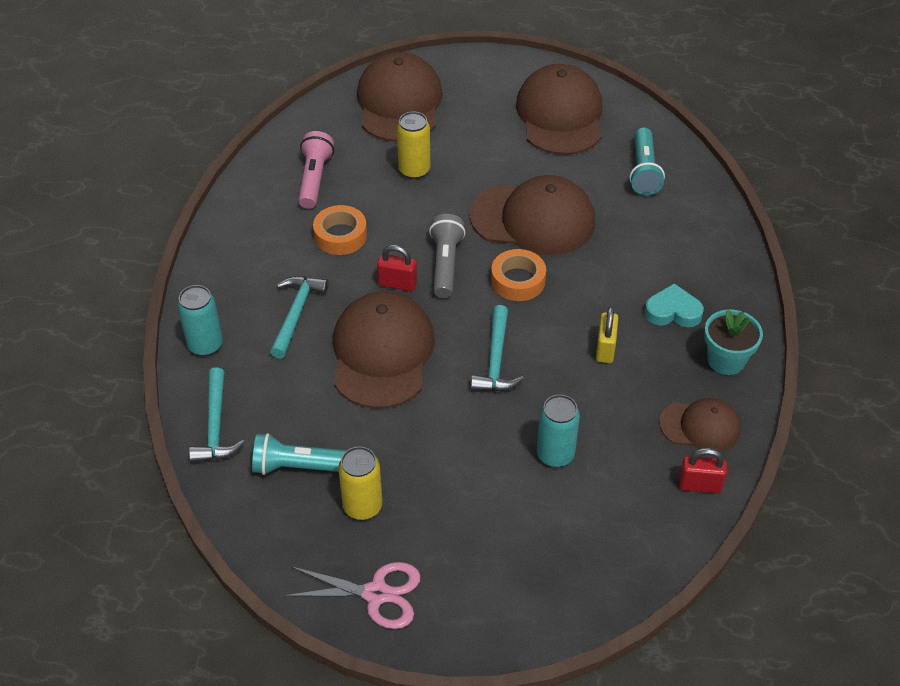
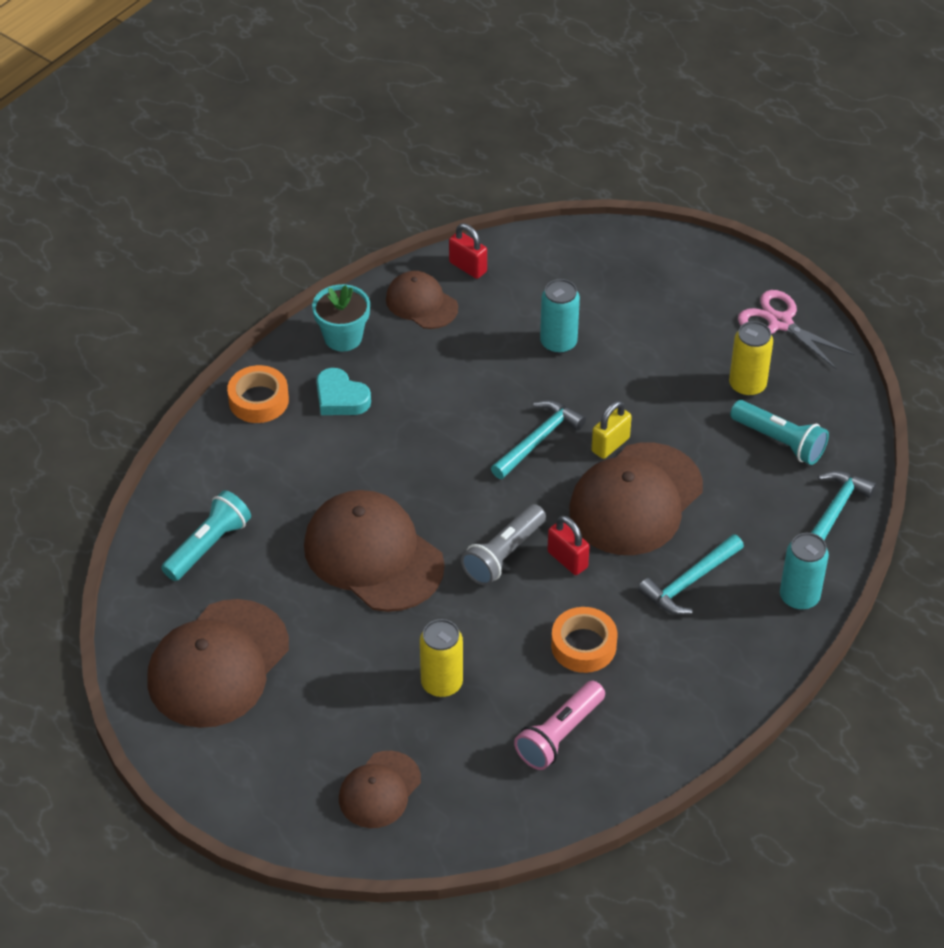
camera: 145 degrees left, 0 degrees up
(399, 103) = (379, 790): brown cap -> brown cap, size x0.56
(518, 280) = (450, 500): orange tape -> orange tape (258, 400)
(605, 349) = (433, 399): yellow padlock -> yellow padlock (610, 445)

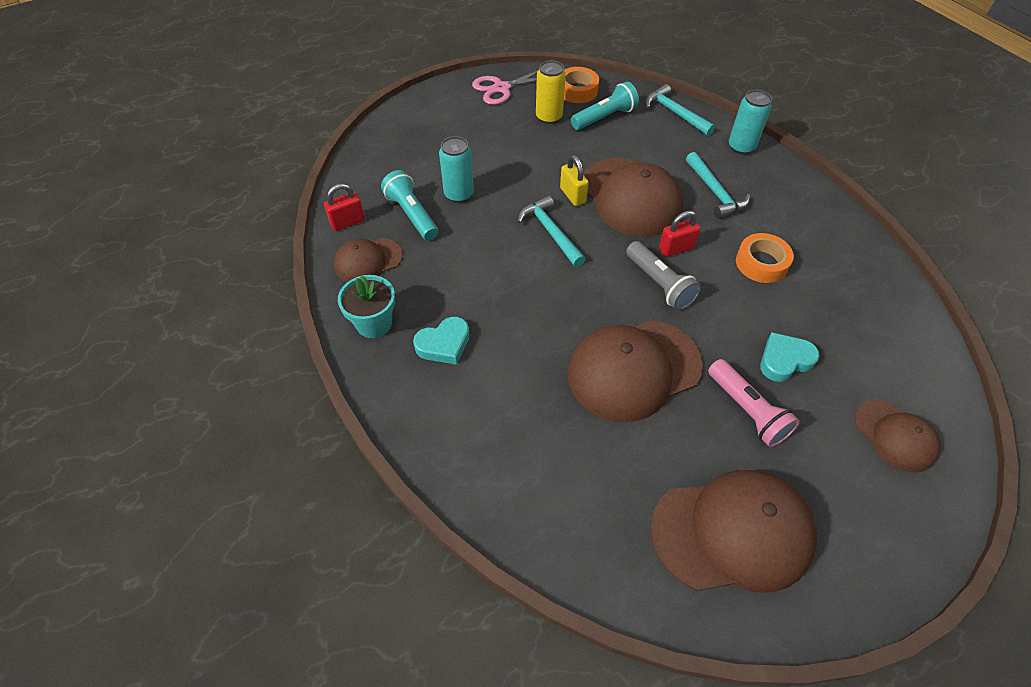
camera: 70 degrees left, 5 degrees up
(208, 546) = (580, 501): turquoise flashlight -> turquoise flashlight (412, 214)
(218, 664) = (732, 532): brown cap -> brown cap turned 60 degrees counterclockwise
(258, 400) = (414, 408): orange tape -> orange tape (577, 90)
(442, 683) = (784, 360): yellow can -> turquoise heart
(559, 735) = (846, 301): pink flashlight -> pink flashlight (747, 411)

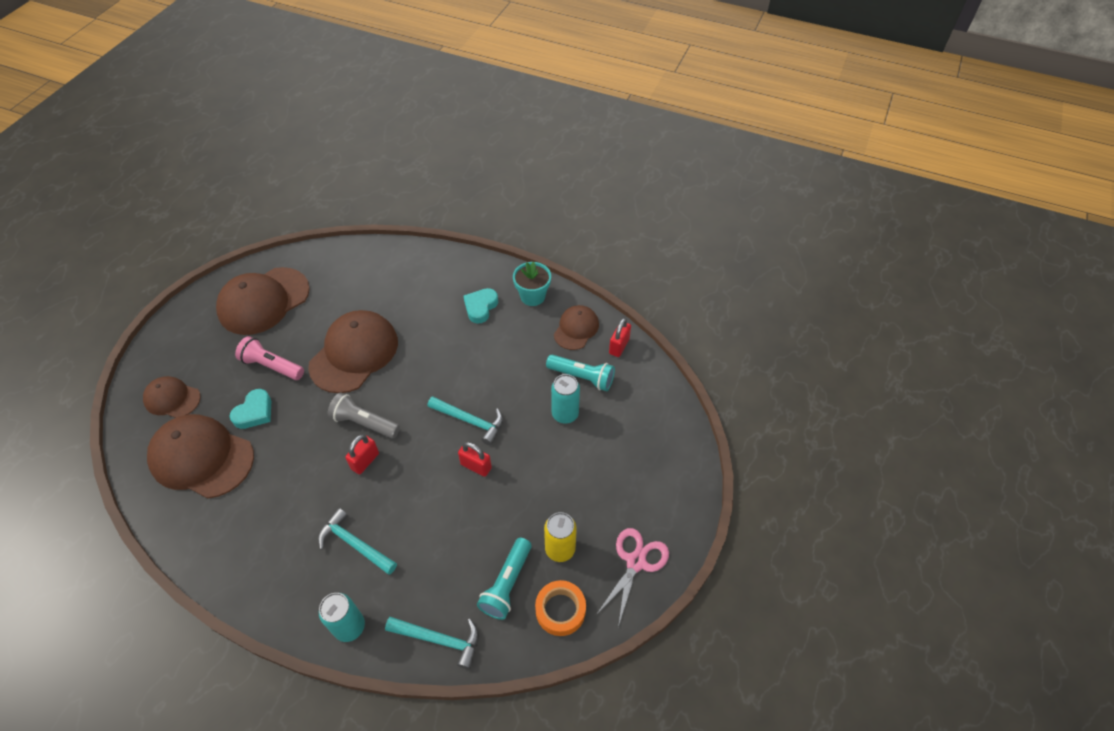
camera: 145 degrees right, 0 degrees up
(573, 195) = (476, 466): yellow padlock -> red padlock
(630, 197) = (427, 493): brown cap -> brown cap (201, 458)
(761, 263) = (291, 486): orange tape -> none

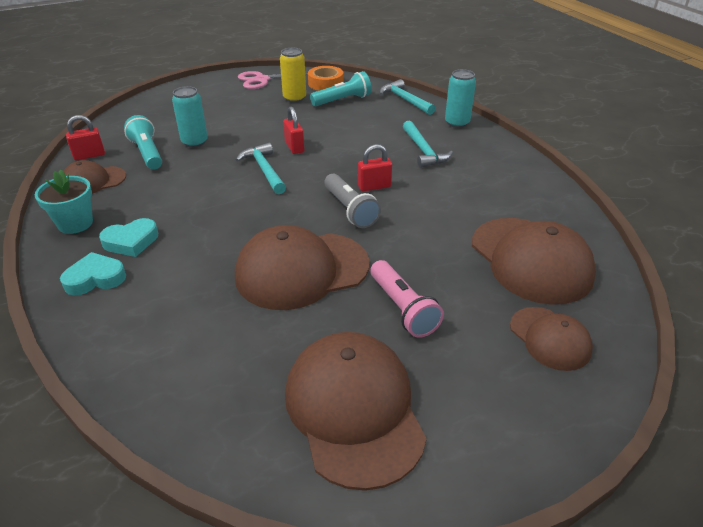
camera: 140 degrees left, 15 degrees down
(254, 412) = (452, 271): turquoise heart -> turquoise heart (95, 278)
(263, 301) = (354, 409): brown cap -> brown cap turned 105 degrees counterclockwise

